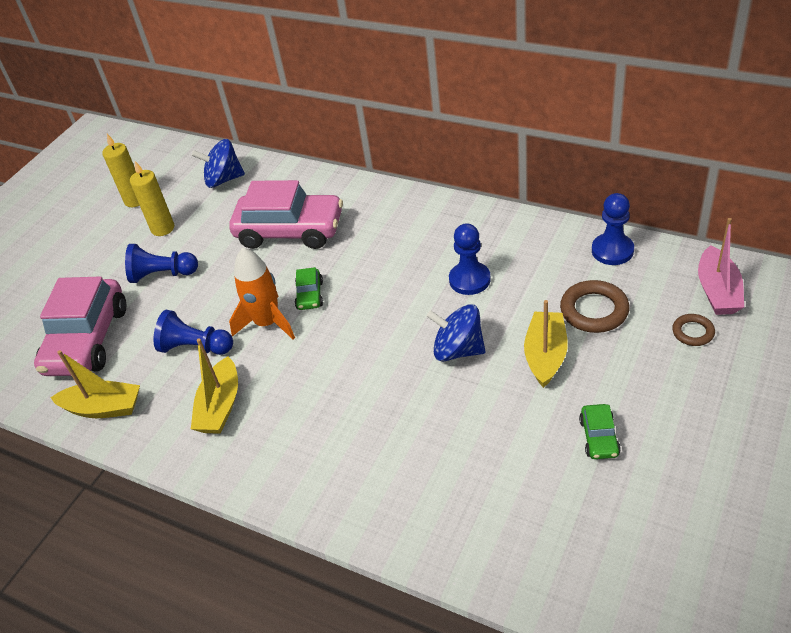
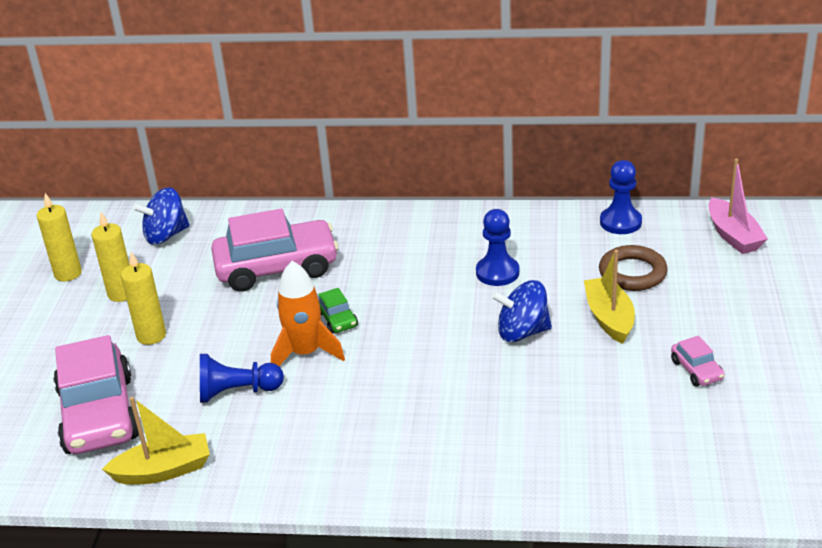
camera: 25 degrees left, 10 degrees down
(162, 274) = (151, 336): blue pawn -> yellow candle
(220, 406) = (301, 436): yellow boat -> none
(599, 437) = (696, 370): green car -> pink car
(693, 332) = (730, 271): brown ring -> none

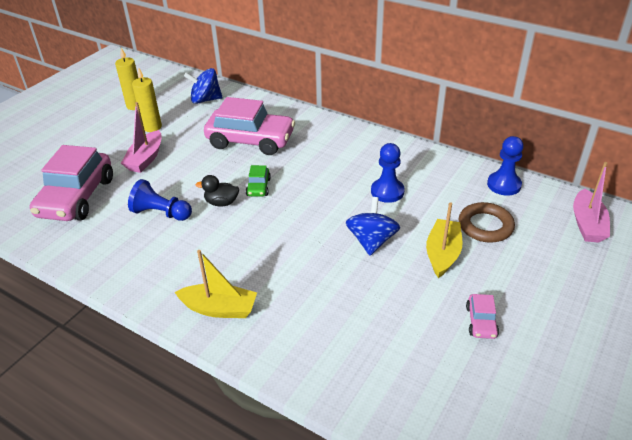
camera: 25 degrees right, 5 degrees up
(151, 336) = (145, 159): yellow candle -> pink boat
(163, 470) = (78, 248): yellow boat -> yellow boat (219, 309)
(305, 353) = (221, 203): orange rocket -> black duck
(522, 332) = (371, 241): blue spinning top -> blue spinning top turned 75 degrees clockwise

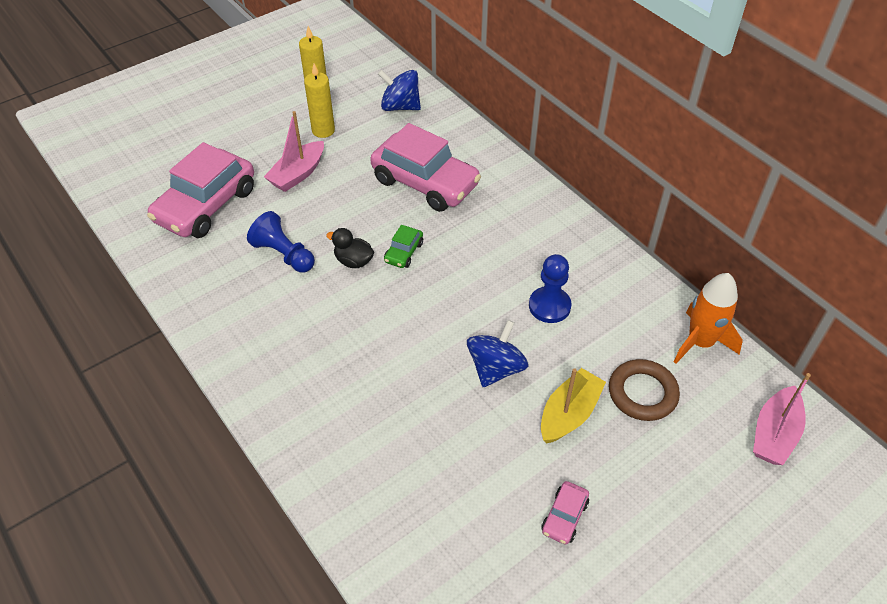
camera: 20 degrees right, 10 degrees up
(219, 309) = (291, 397): yellow boat -> none
(504, 185) = (700, 342): blue pawn -> orange rocket

